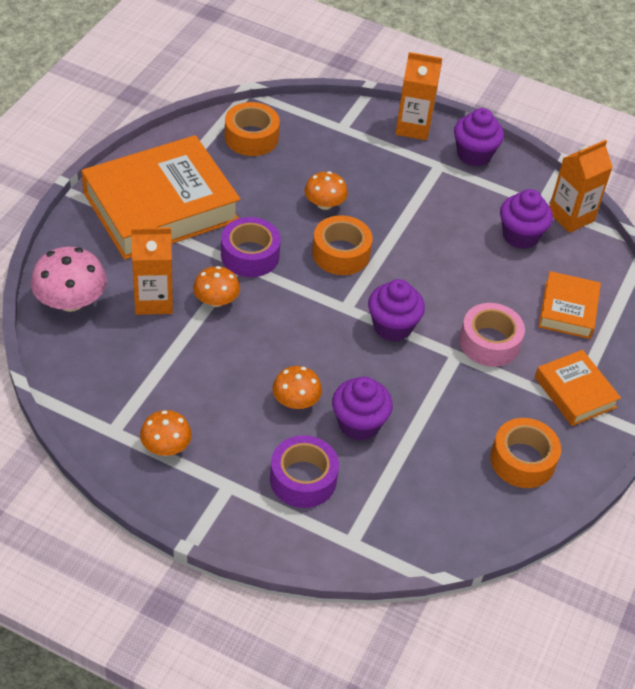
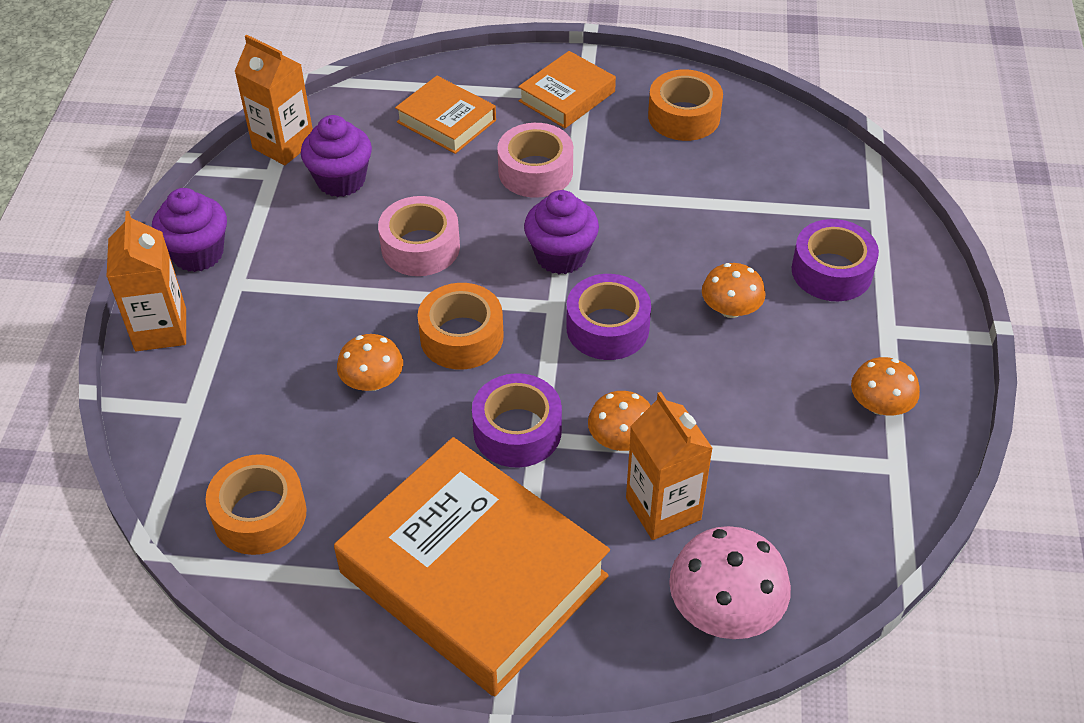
camera: 105 degrees left, 0 degrees up
(312, 327) = (607, 328): none -> purple tape
(359, 424) = (725, 247): purple cupcake -> none
(434, 257) = (420, 247): none -> pink tape
(568, 310) = (446, 121): orange book -> orange book turned 45 degrees clockwise

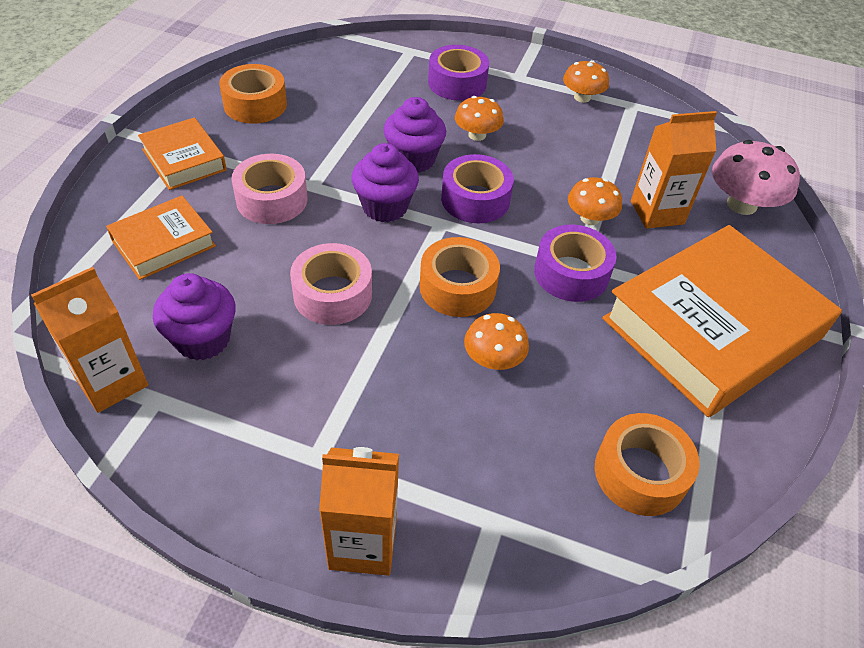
camera: 80 degrees left, 0 degrees up
(198, 254) = (253, 490): purple cupcake -> purple cupcake (413, 159)

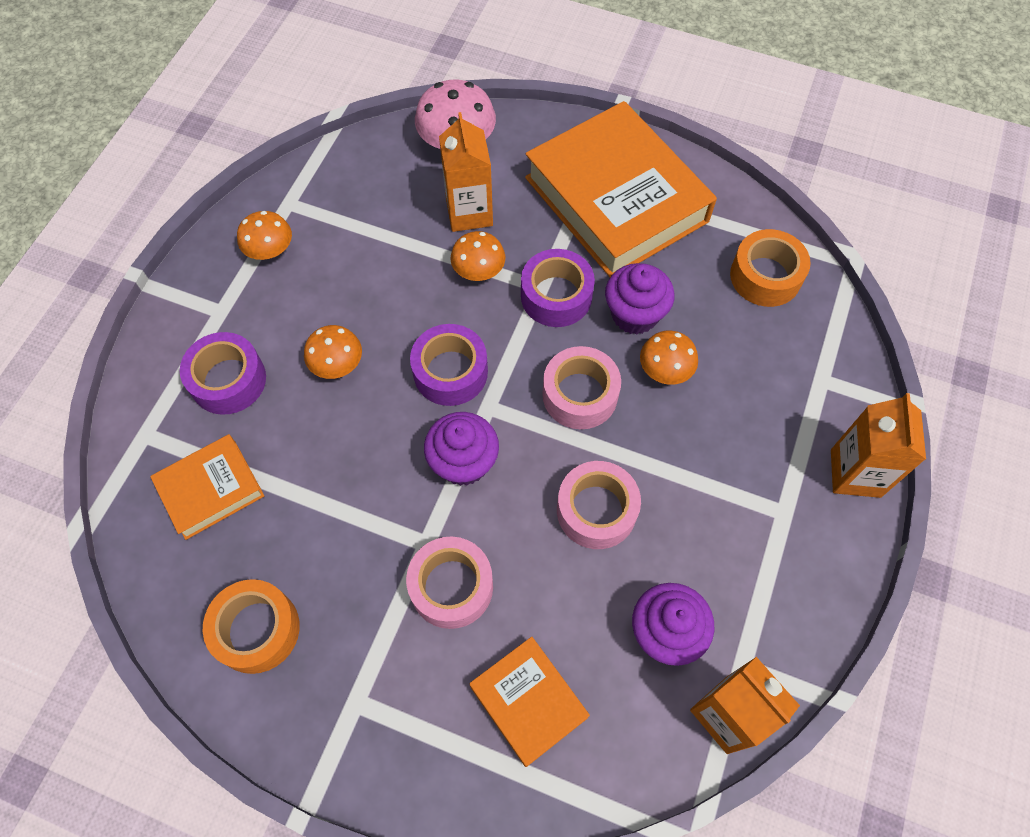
camera: 85 degrees left, 15 degrees up
(184, 160) = (374, 706): orange book -> orange book (211, 489)
(413, 159) = (381, 432): purple cupcake -> purple cupcake (634, 314)
(457, 287) = (580, 394): orange tape -> pink tape

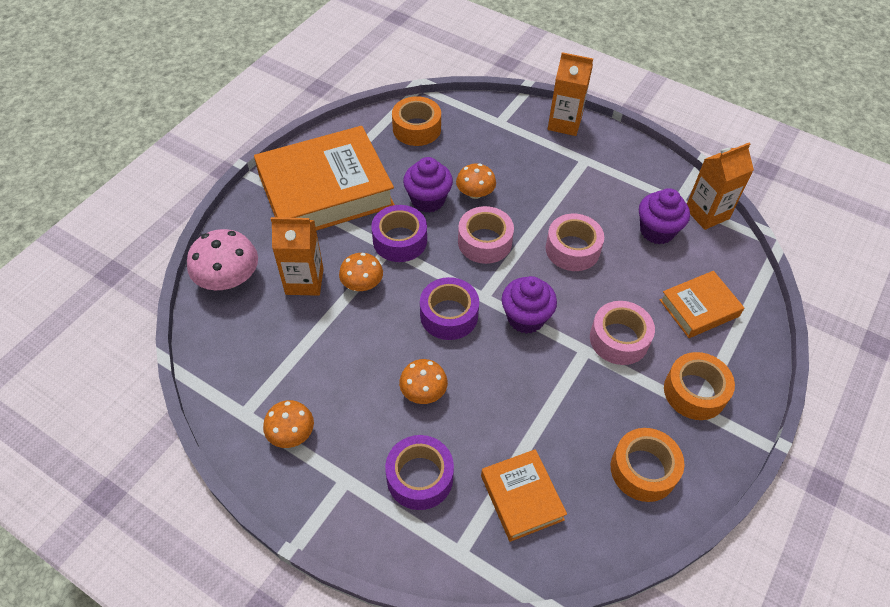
camera: 80 degrees left, 10 degrees down
(381, 696) = (694, 392): none -> orange tape

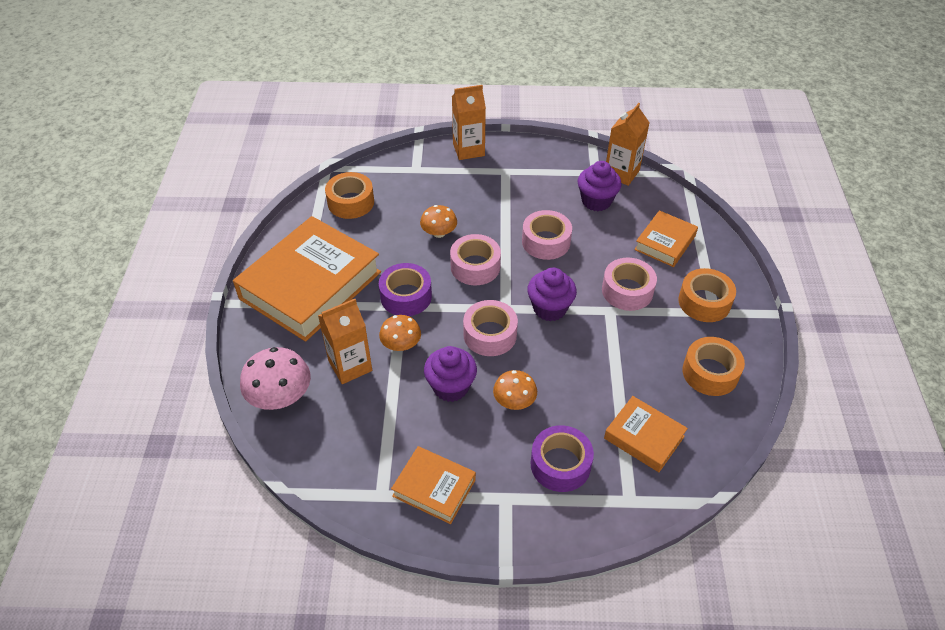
camera: 30 degrees left, 5 degrees down
(291, 433) = (434, 488): orange mushroom -> orange book
(428, 200) = (404, 255): purple cupcake -> purple cupcake (451, 387)
(449, 315) = (490, 334): purple tape -> pink tape

